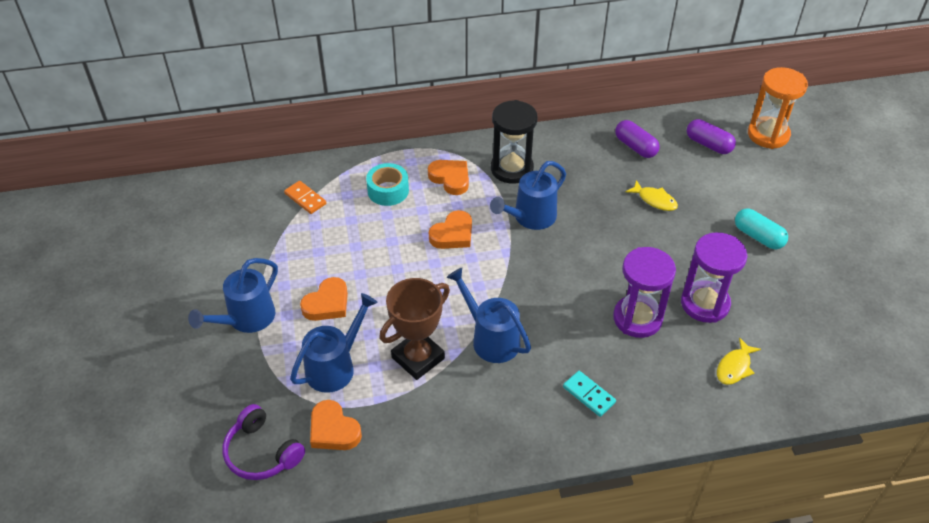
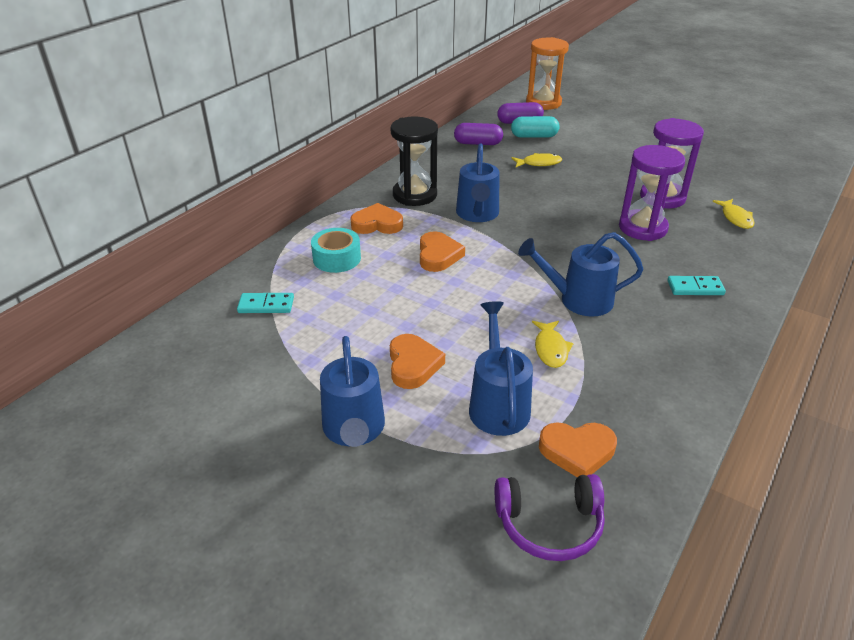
camera: 45 degrees left, 10 degrees down
(305, 199) = (266, 305): orange domino -> turquoise domino
(418, 358) = (551, 349): brown trophy -> yellow fish
(758, 237) = (627, 150): turquoise capsule -> turquoise capsule (534, 136)

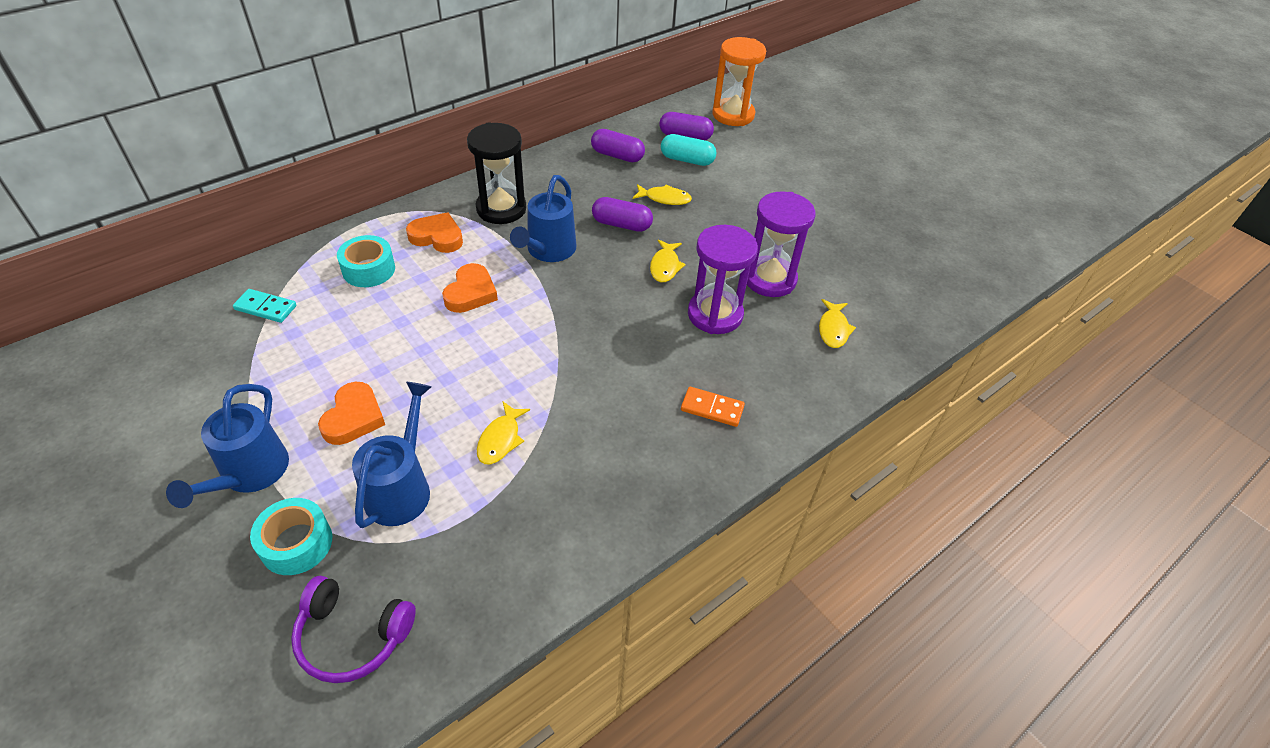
camera: 15 degrees right, 10 degrees up
(441, 470) = (296, 543): none -> turquoise tape
(520, 186) = (621, 224): none -> purple capsule
(577, 451) = (437, 566): orange heart -> none
(578, 205) = (665, 266): none -> yellow fish
(578, 300) = (573, 388): blue watering can -> none
(695, 288) = (712, 408): turquoise domino -> orange domino

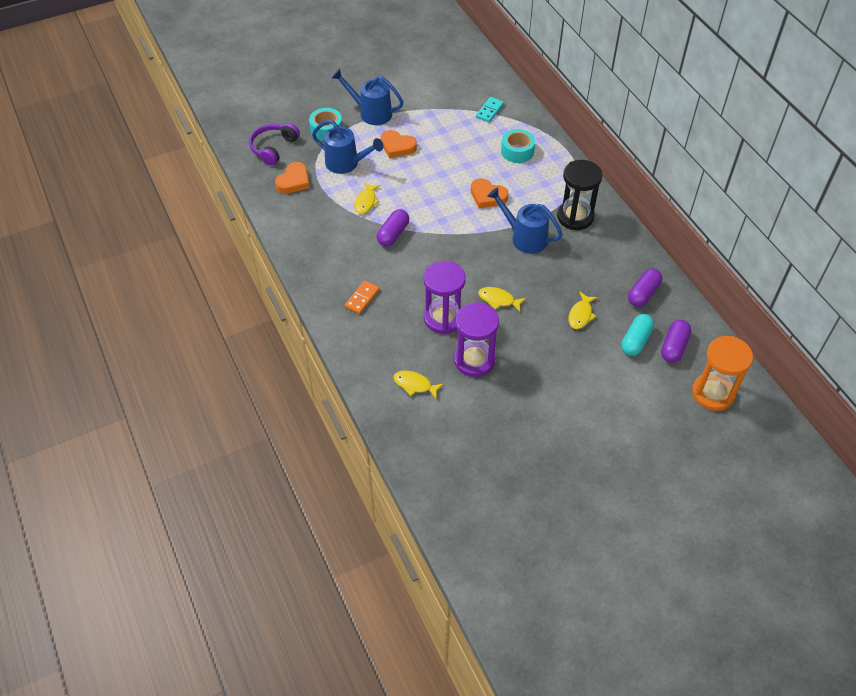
camera: 105 degrees right, 5 degrees up
(437, 237) = (546, 183): orange heart -> orange heart (294, 181)
(500, 439) = (366, 202): yellow fish -> yellow fish turned 105 degrees counterclockwise
(621, 224) = (550, 282): purple capsule -> purple capsule (393, 234)

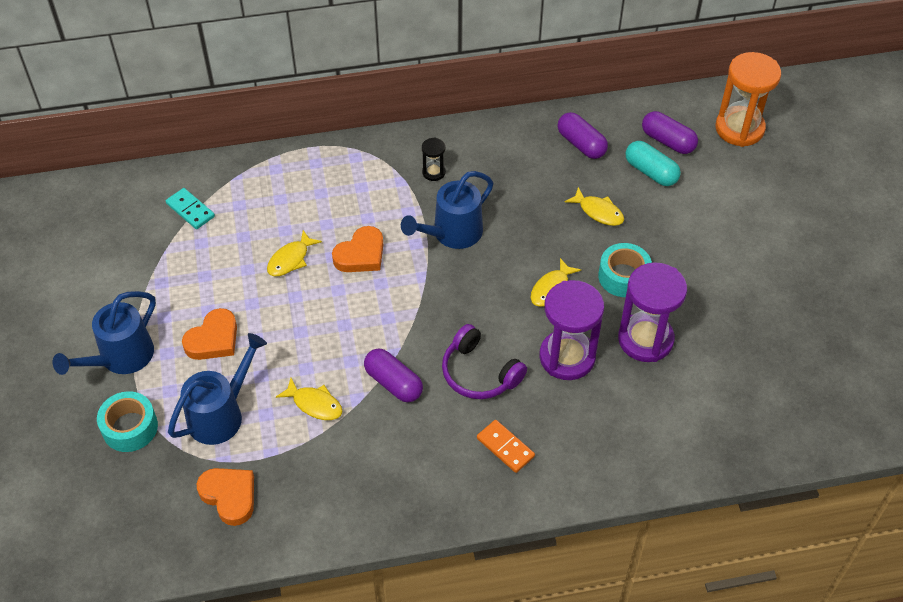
camera: 75 degrees left, 0 degrees up
(273, 148) = (137, 514): purple headphones -> purple headphones (479, 373)
(415, 385) = (672, 415): yellow fish -> yellow fish (290, 259)
(517, 151) = (287, 200): turquoise tape -> turquoise tape (623, 276)
(575, 217) = (433, 172): black hourglass -> black hourglass, size x0.46

